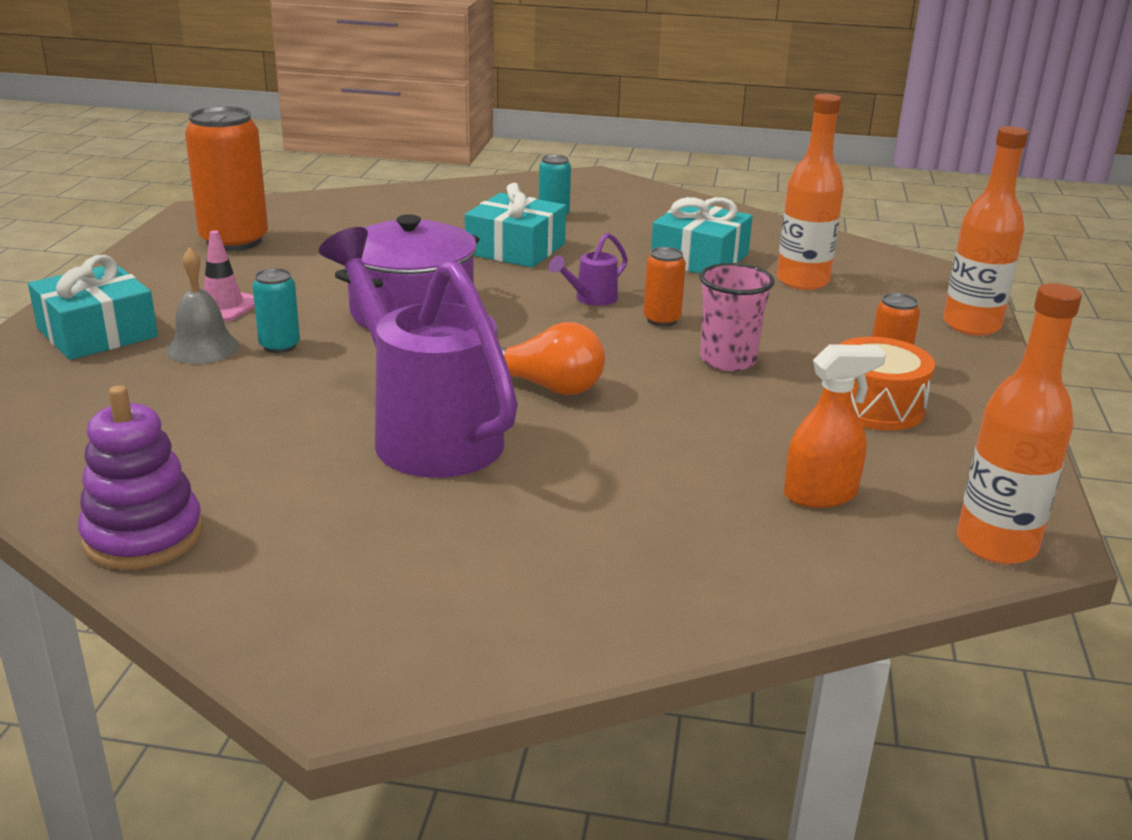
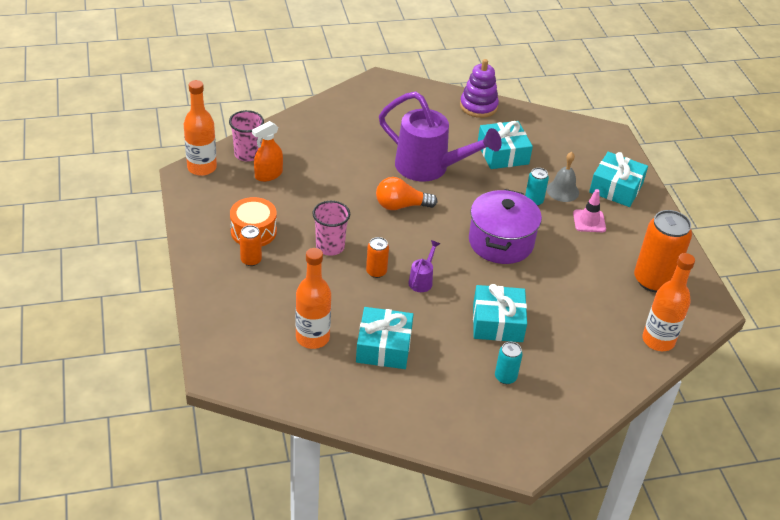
camera: 155 degrees right, 15 degrees up
(231, 424) = (503, 154): none -> turquoise gift
(867, 551) = (247, 154): none -> pink cup
(971, 325) = (207, 316): orange bottle -> orange bottle (658, 340)

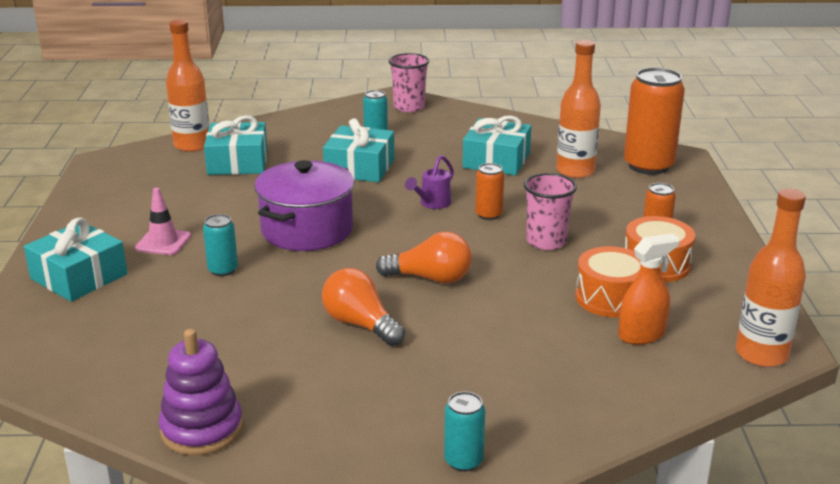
camera: 165 degrees left, 15 degrees down
(247, 154) = (684, 370): pink cup -> pink cup (409, 107)
(285, 200) = (610, 298): none -> orange drum
(355, 102) = (463, 461): none -> turquoise can
(430, 168) = (360, 324): purple watering can -> orange light bulb
(503, 154) = (220, 337): turquoise gift -> turquoise gift (237, 162)
(562, 191) = (166, 279): grey bell -> none
(653, 280) = (142, 185): orange can -> orange can (648, 166)

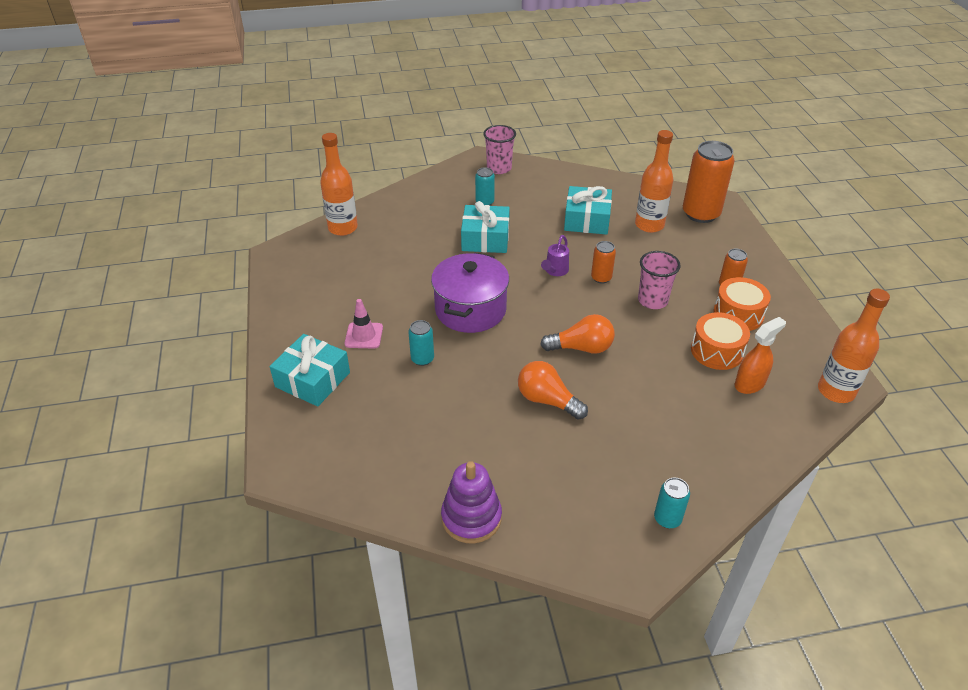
camera: 10 degrees left, 15 degrees up
(237, 162) = (387, 243): turquoise gift -> none

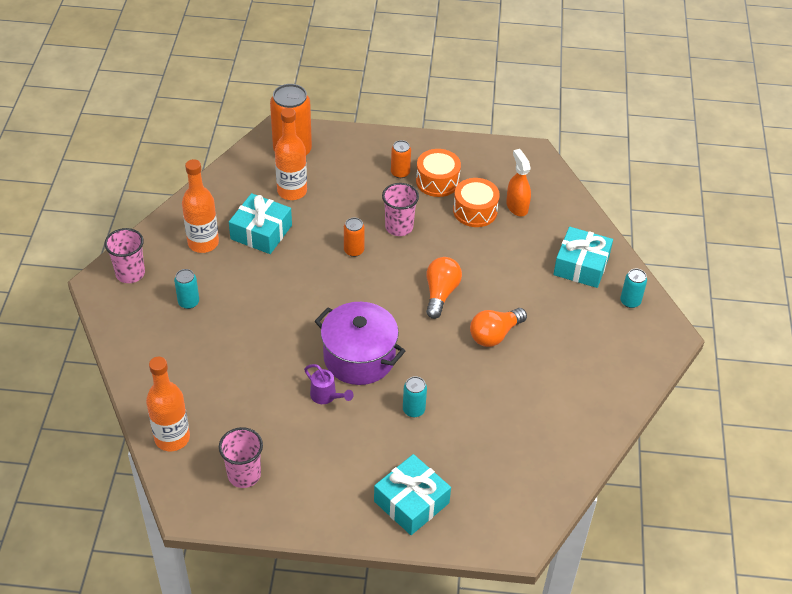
camera: 75 degrees left, 5 degrees up
(317, 272) = (244, 475): none -> pink cup
(364, 335) = (364, 450): pink traffic cone -> none
(471, 518) = (602, 416): purple stacking toy -> none
(485, 238) = (253, 318): turquoise gift -> turquoise gift (581, 265)
(555, 271) = (330, 280): purple watering can -> purple watering can (326, 396)
(836, 391) = (539, 164): orange bottle -> orange bottle (203, 243)

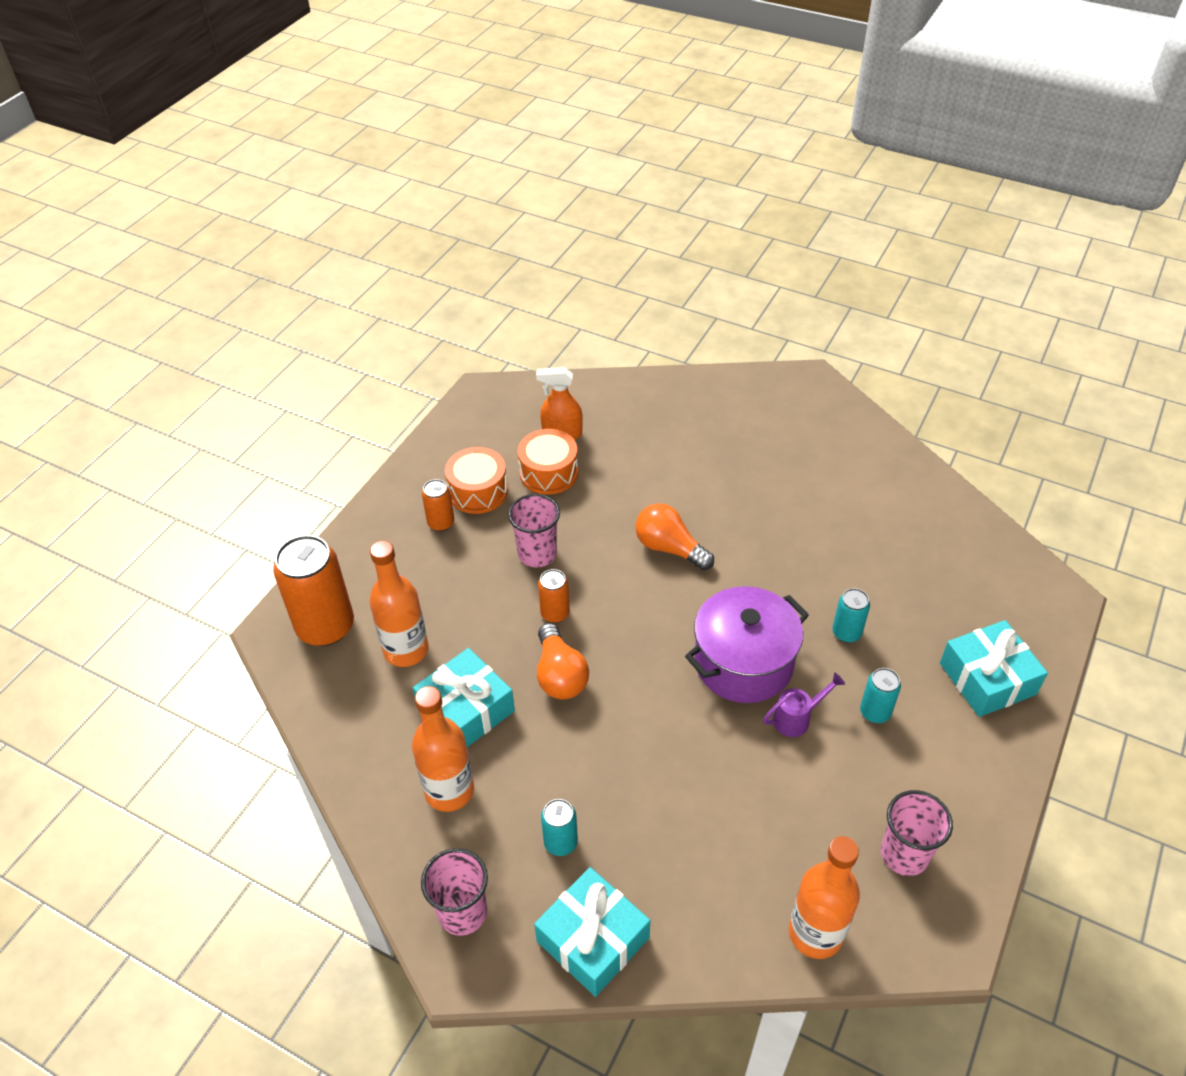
camera: 65 degrees left, 0 degrees up
(494, 335) = (755, 519): orange light bulb -> orange light bulb (560, 675)
(581, 265) = (681, 412): turquoise gift -> turquoise gift (592, 939)
(630, 301) = (751, 392): turquoise can -> turquoise can (875, 712)

